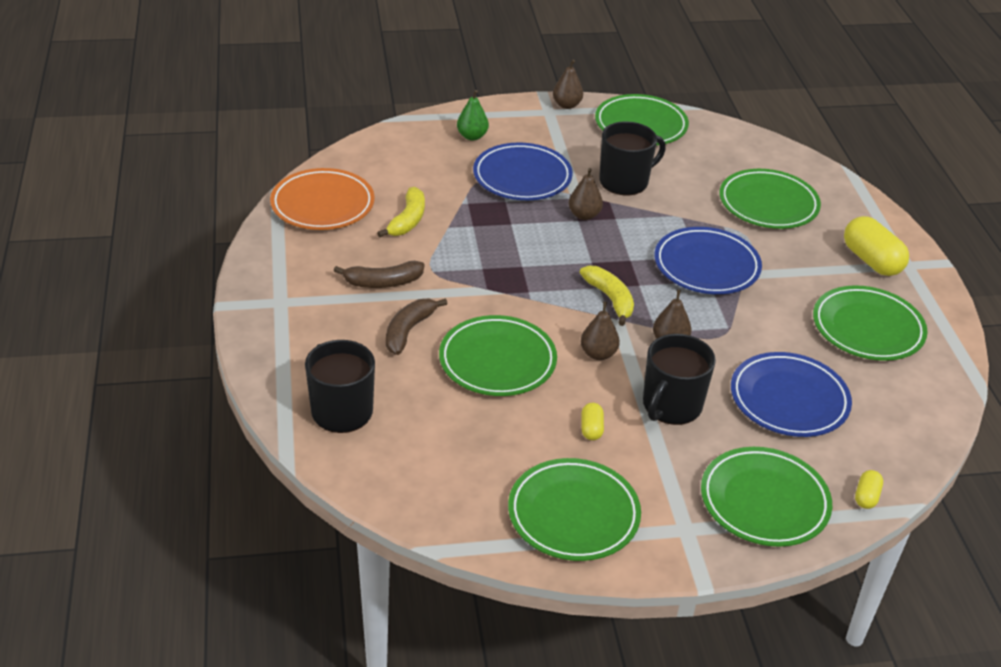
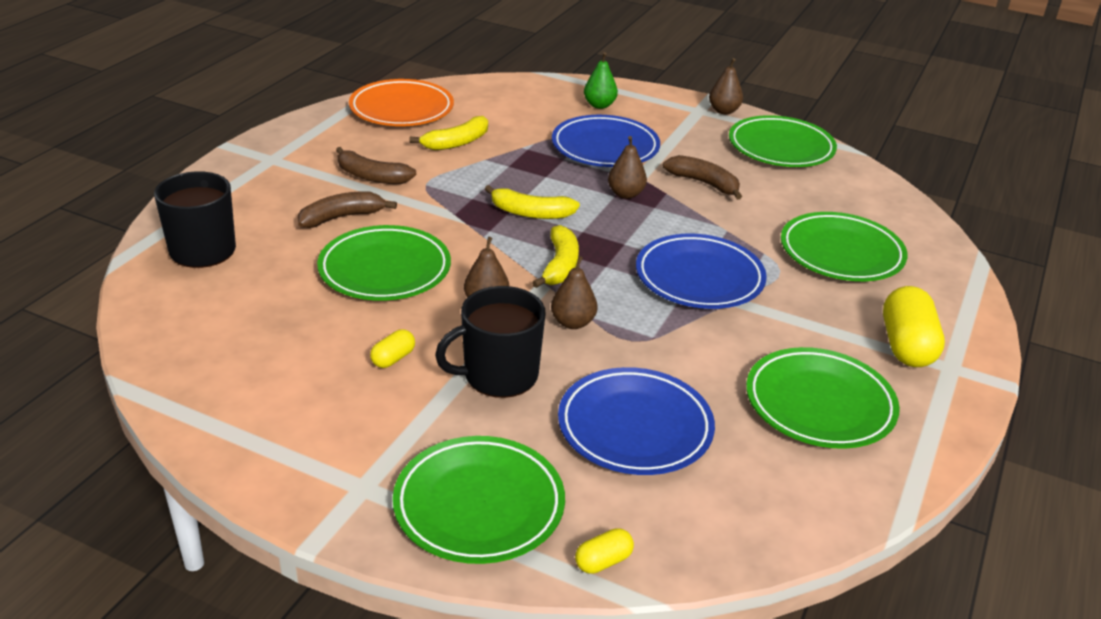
camera: 35 degrees right, 5 degrees down
(539, 262) = (531, 213): none -> yellow banana
(573, 514) = (275, 419): green plate -> none
(625, 181) = (704, 183): black mug -> brown banana

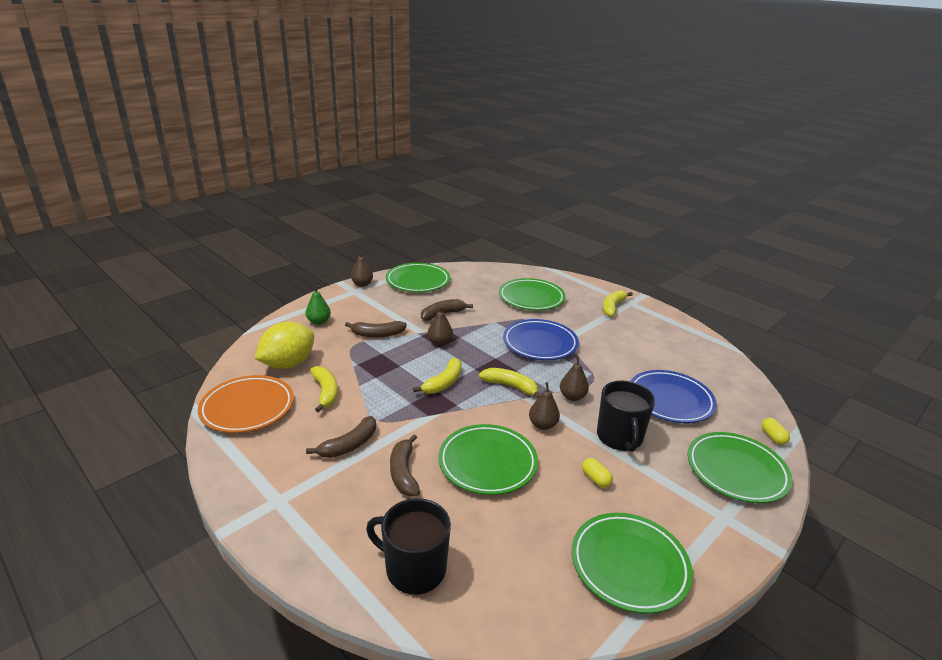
camera: 70 degrees left, 5 degrees down
(495, 109) = (288, 364): none -> yellow lemon
(605, 147) = (377, 334): blue plate -> brown banana
(819, 404) = (654, 342): green plate -> green plate (629, 565)
(906, 346) = (612, 307): yellow capsule -> yellow banana

